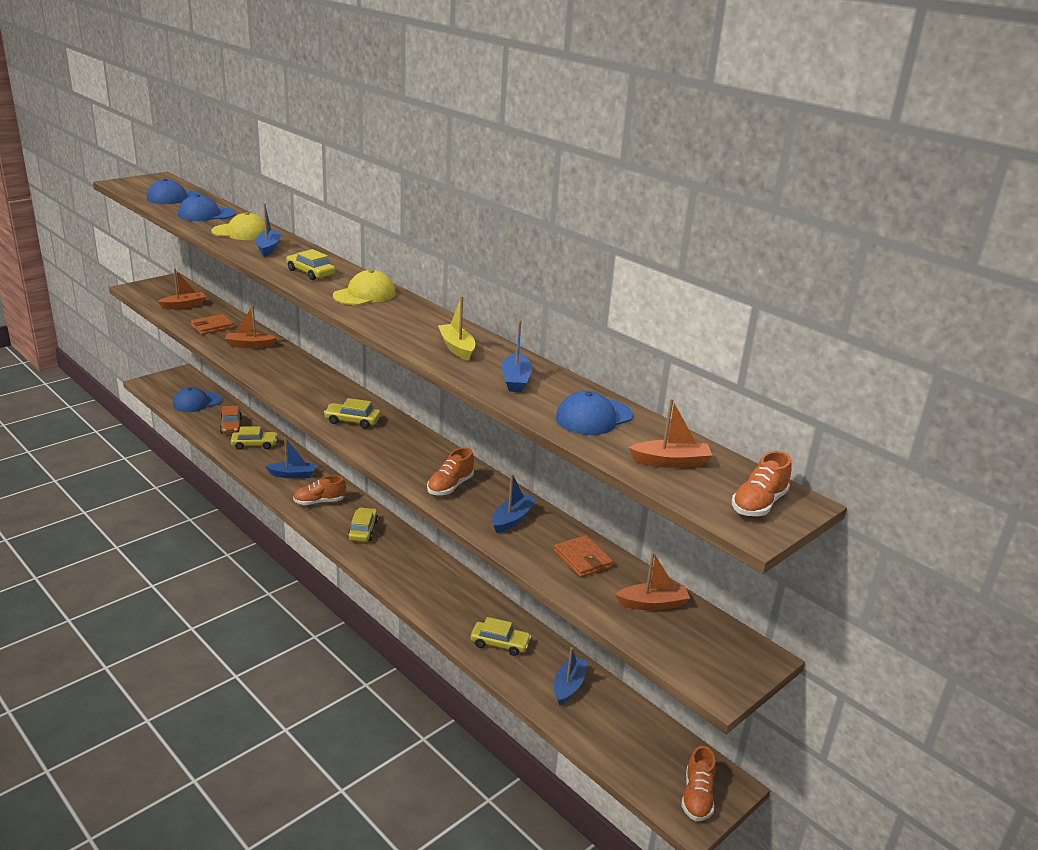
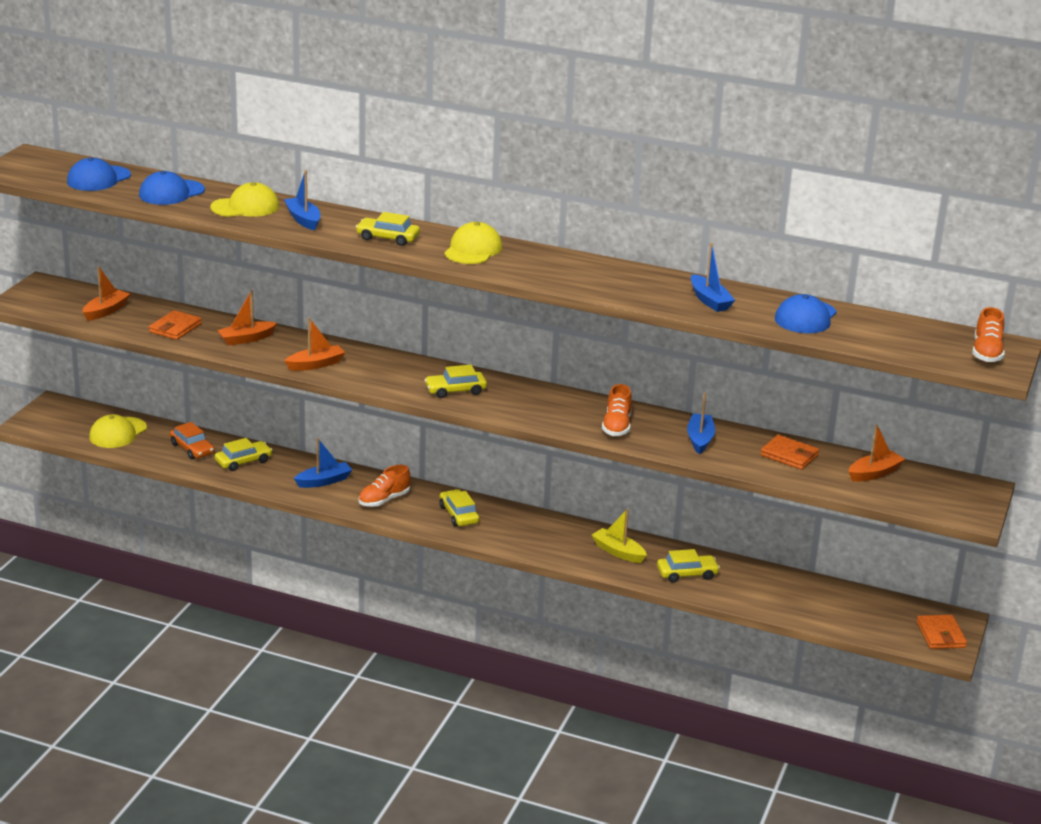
camera: 25 degrees left, 0 degrees up
(197, 402) = (118, 433): blue cap -> yellow cap
(457, 348) = (625, 283): yellow boat -> yellow boat (618, 552)
(569, 686) = (775, 589): blue boat -> none
(670, 462) = (898, 338): orange boat -> orange boat (316, 364)
(697, 797) = (940, 635): orange shoe -> orange wallet

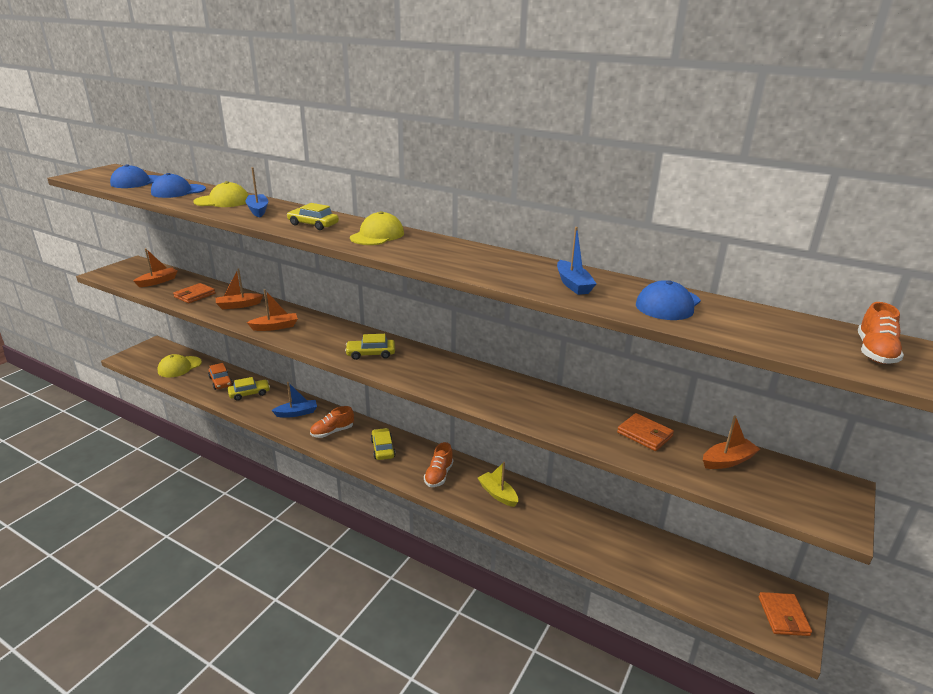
camera: 10 degrees right, 0 degrees up
(617, 426) = (492, 394): orange shoe -> orange shoe (439, 475)
(687, 574) = (551, 521): yellow car -> none
(700, 439) = (563, 412): blue boat -> none

